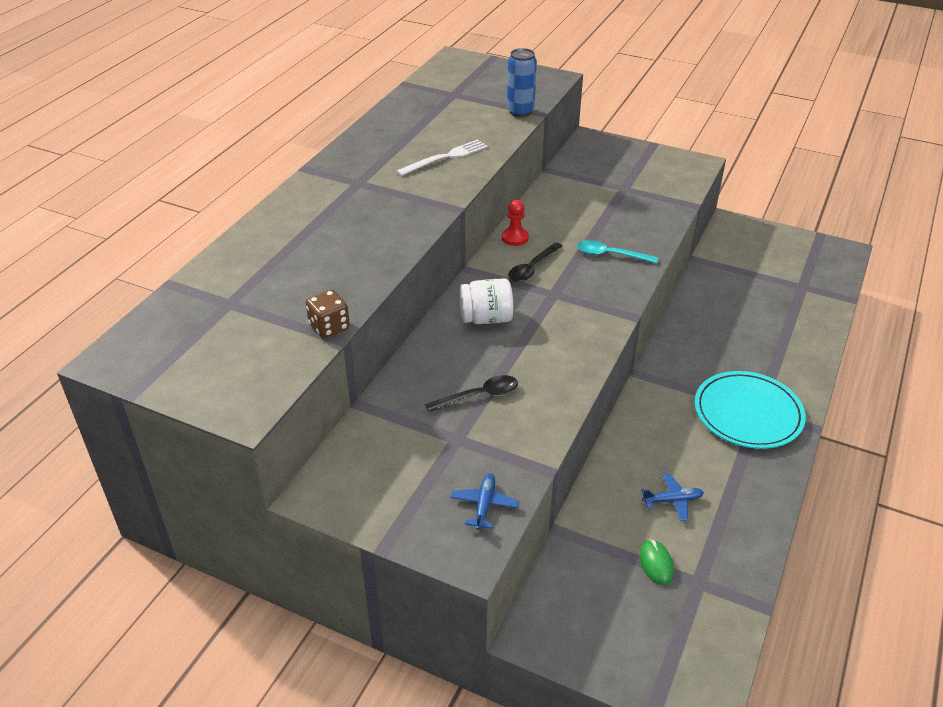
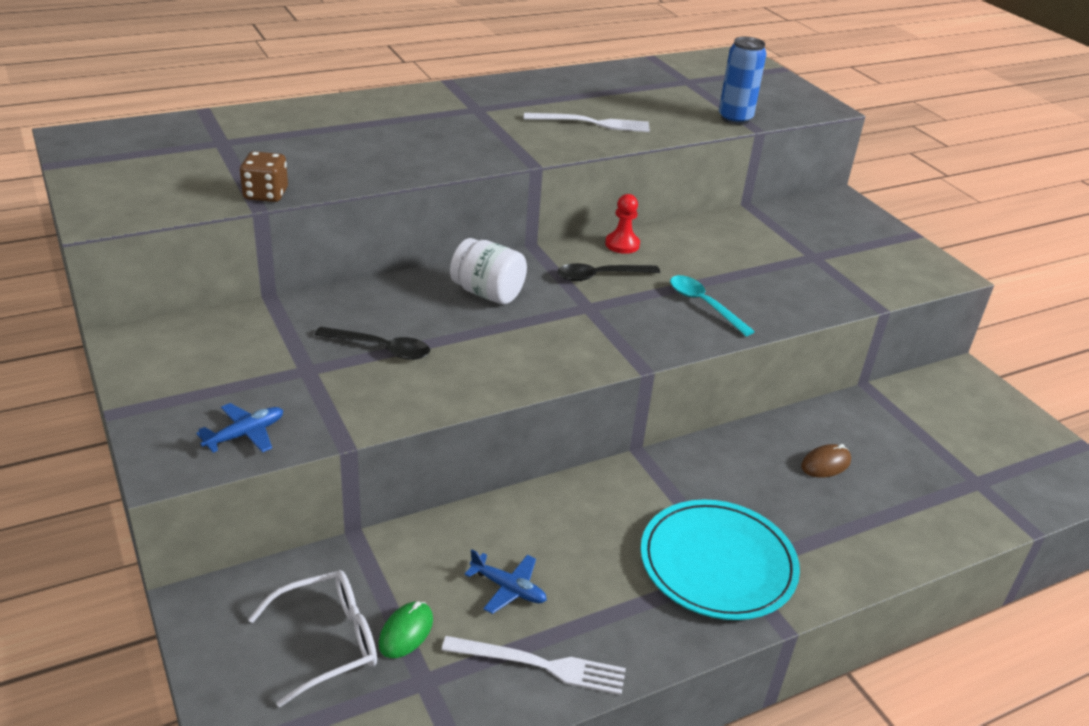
camera: 35 degrees right, 5 degrees down
(626, 600) = (328, 641): none -> white glasses
(729, 320) = (825, 464): none -> brown mouse
(739, 530) = (540, 665): none -> white fork

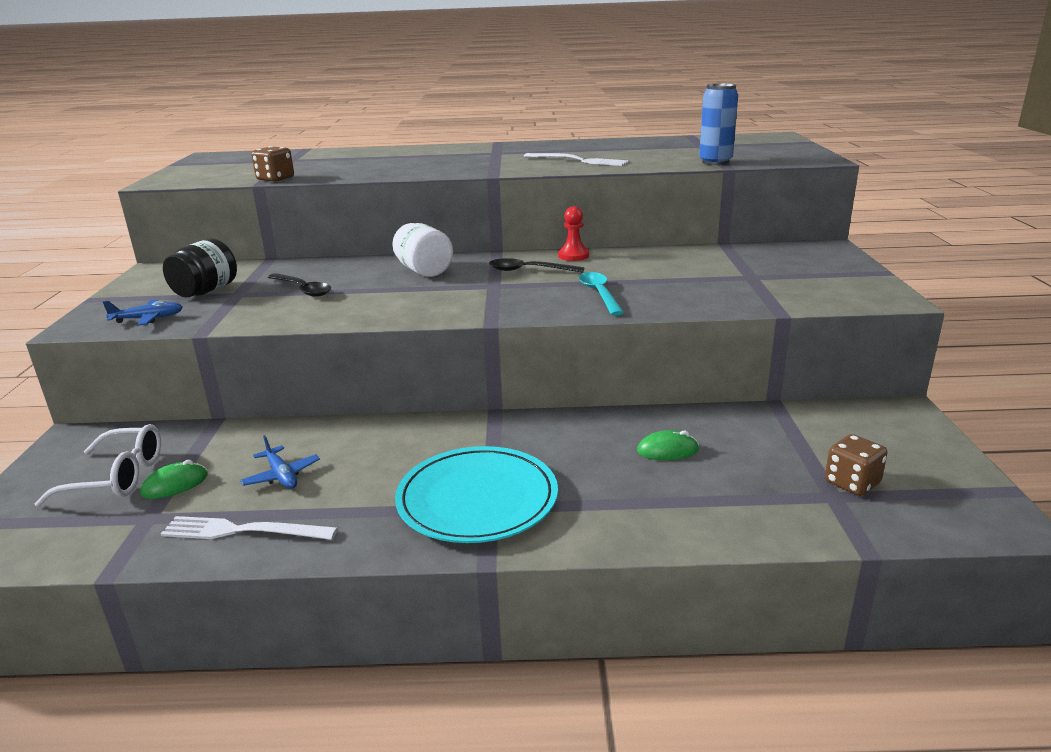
camera: 30 degrees right, 10 degrees down
(259, 371) = (206, 291): none -> black jar
(540, 665) = (243, 531): white fork -> white fork turned 150 degrees clockwise
(825, 464) = (667, 450): brown mouse -> green mouse
(981, 465) = (852, 483): none -> brown dice

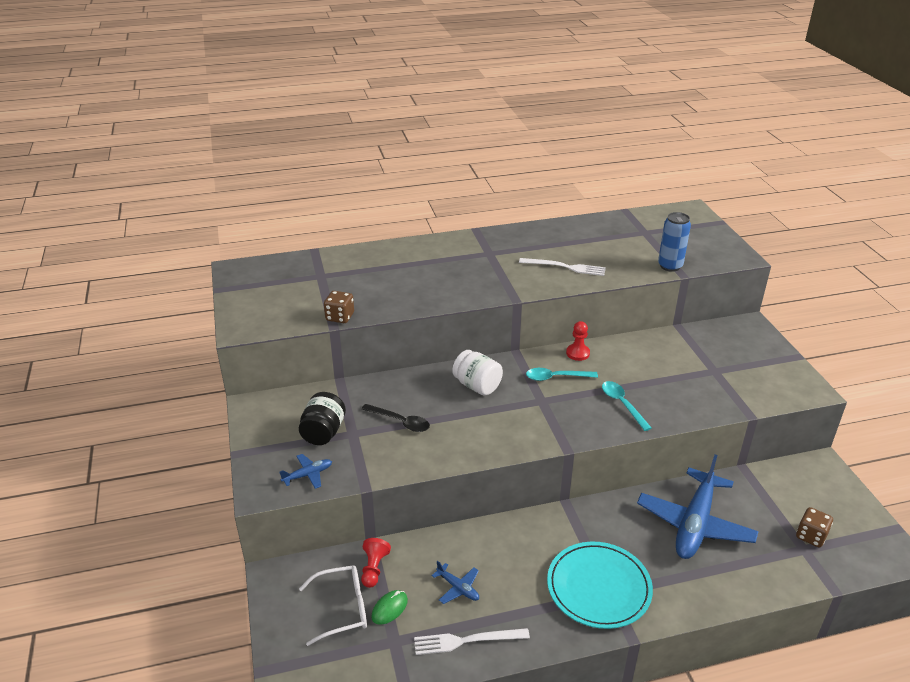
camera: 15 degrees left, 10 degrees up
(194, 445) = (374, 569): none -> red pawn
(528, 270) = (555, 377): black spoon -> turquoise spoon
(667, 450) = (694, 524): green mouse -> blue plane

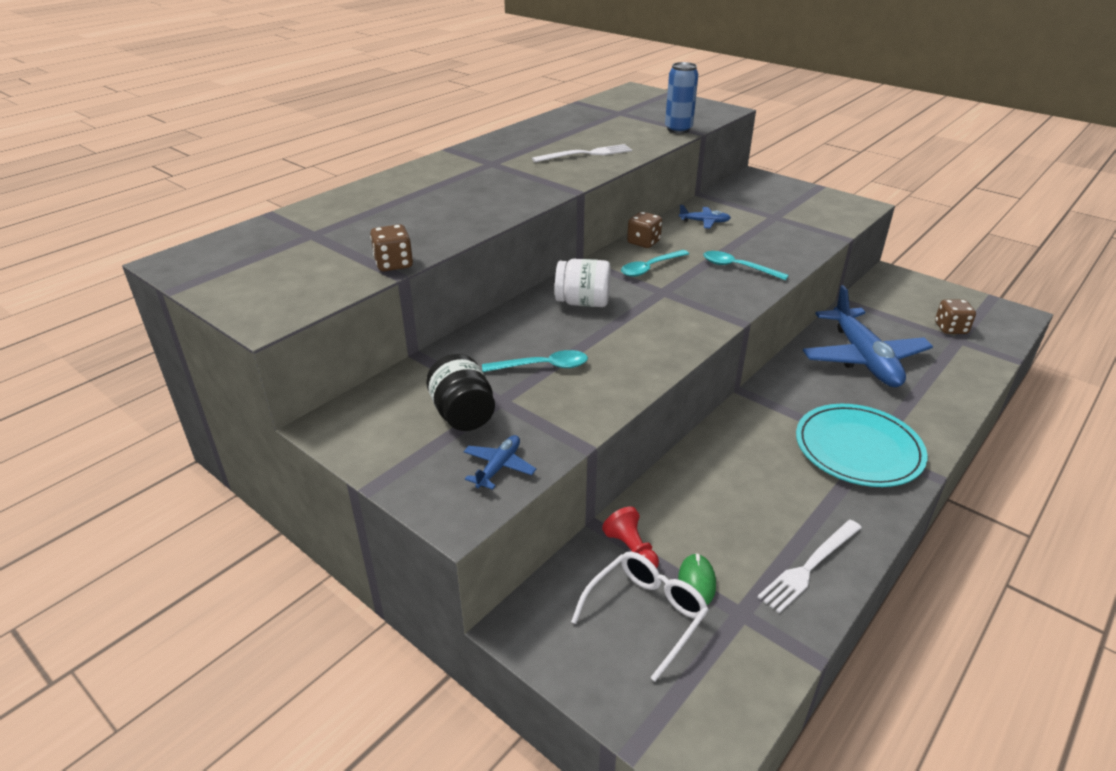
camera: 35 degrees left, 0 degrees up
(400, 422) = (543, 366): black spoon -> turquoise spoon
(458, 588) = (740, 520): blue plane -> blue plane (704, 222)
(577, 353) = (643, 242): red pawn -> brown dice

